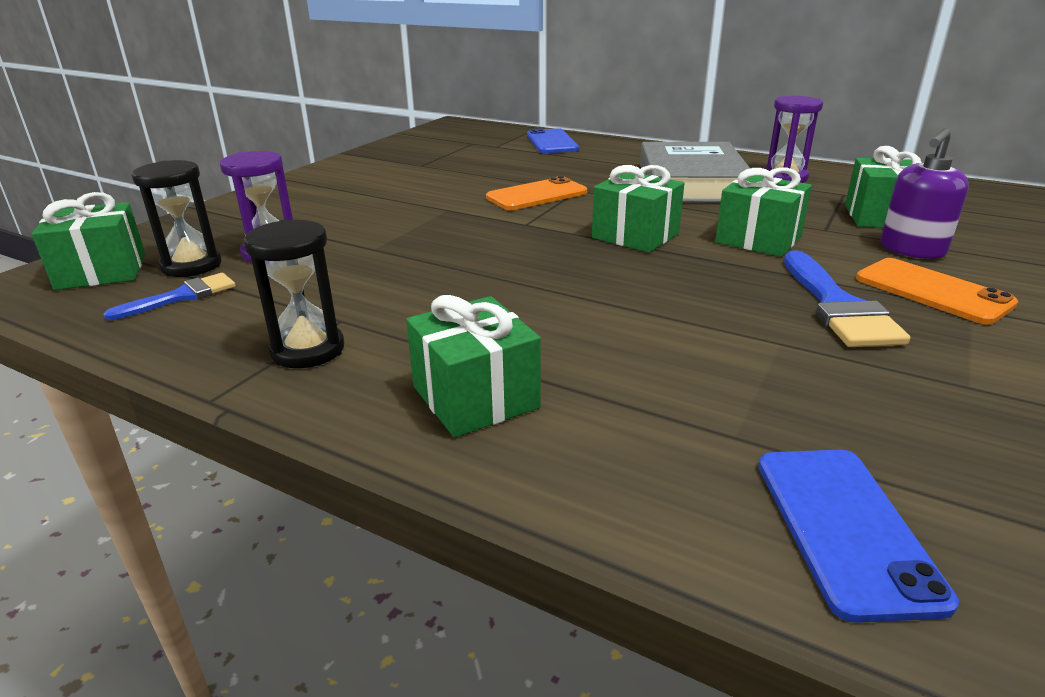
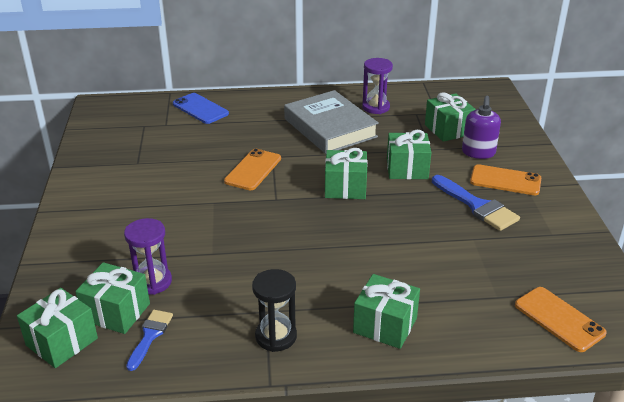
camera: 35 degrees left, 5 degrees up
(191, 265) = (116, 312): black hourglass -> green gift
(844, 528) = (559, 319): blue phone -> orange phone

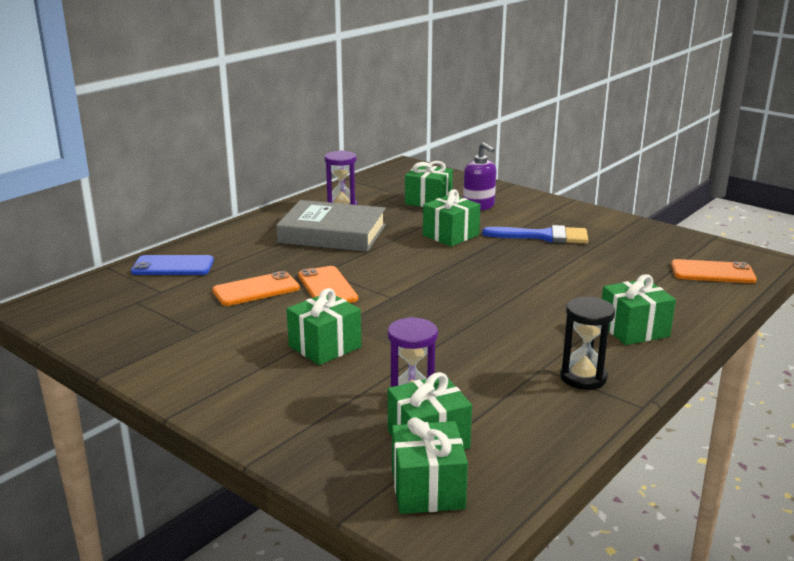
camera: 45 degrees left, 10 degrees down
(150, 336) = (493, 436): blue brush -> none
(345, 188) = (430, 266): green gift -> green gift (325, 346)
(505, 180) = (530, 215): orange phone -> orange phone (256, 290)

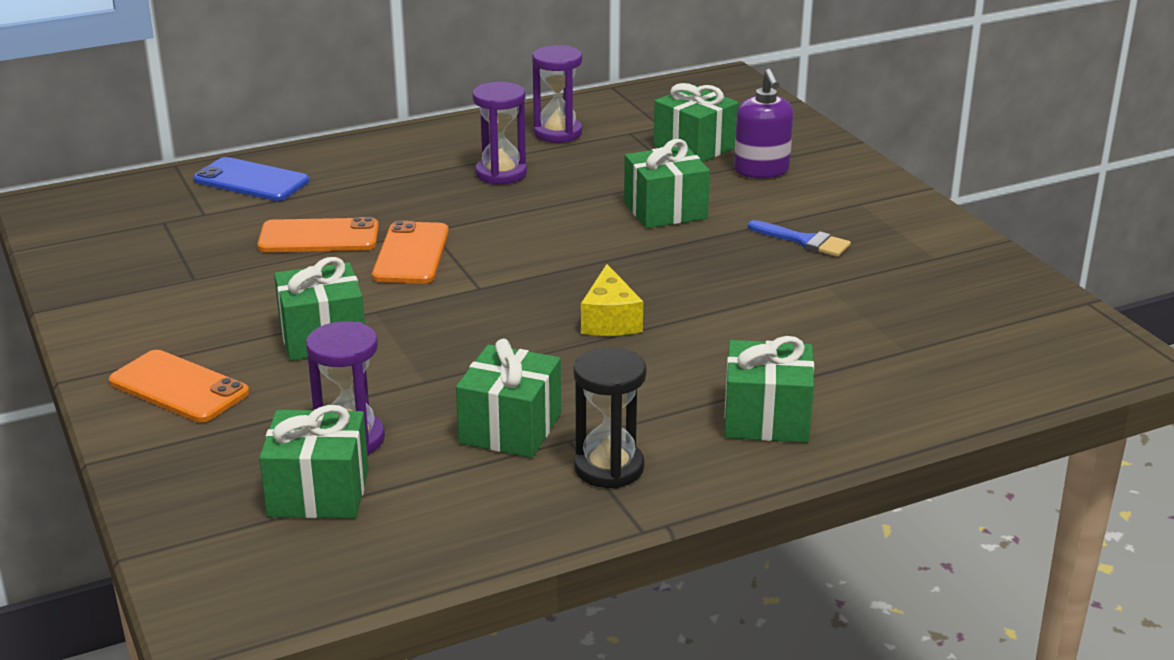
camera: 25 degrees right, 5 degrees up
(332, 234) = (501, 174): grey book -> purple hourglass
(427, 489) = (252, 552): green gift -> green gift (510, 428)
(488, 298) = (610, 320): none -> yellow cheese
(543, 236) = (804, 241): blue brush -> blue brush, size x0.62
(712, 272) = (1008, 359): orange phone -> orange phone (178, 387)

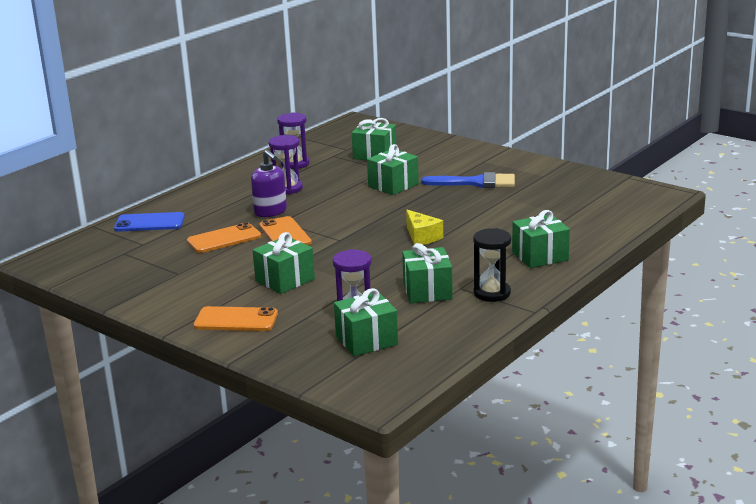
camera: 25 degrees left, 5 degrees down
(761, 170) = (420, 157): purple soap dispenser -> purple soap dispenser (270, 212)
(804, 241) = (476, 182): blue brush -> blue brush, size x1.61

